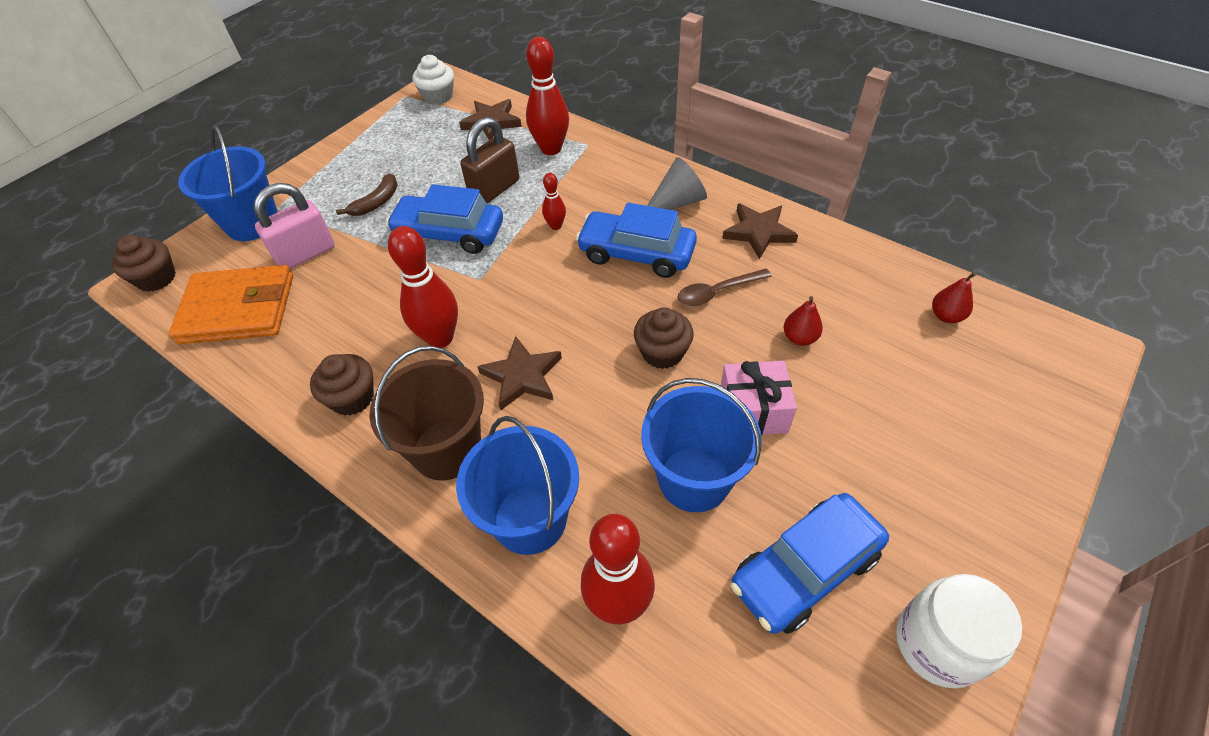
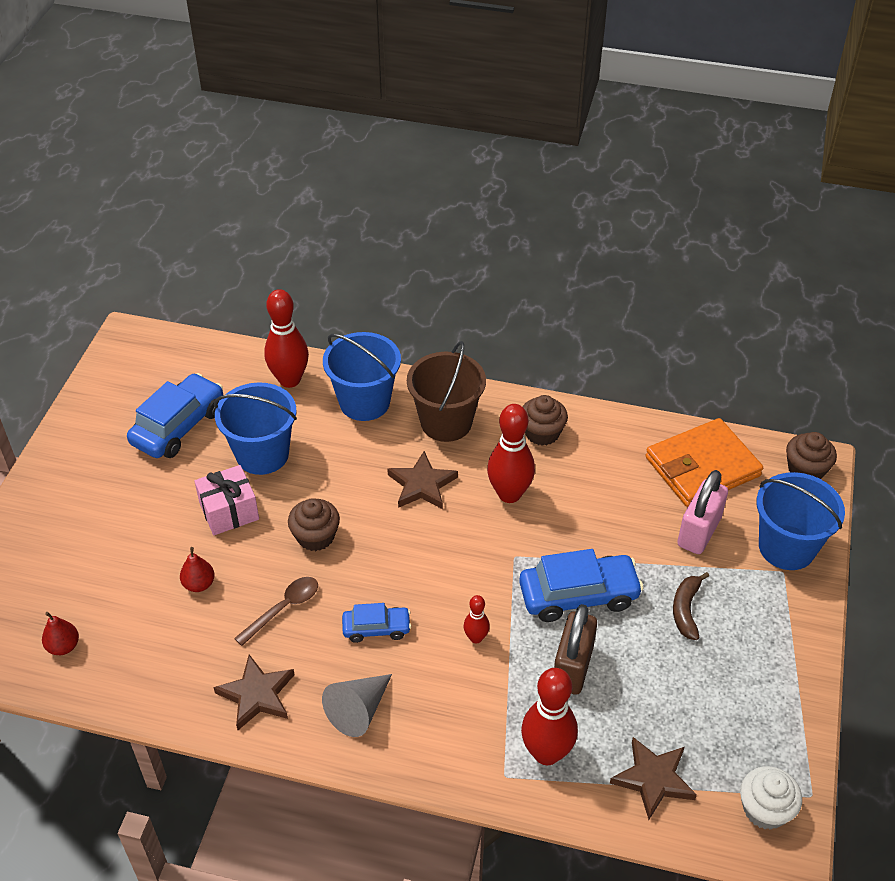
camera: 155 degrees right, 5 degrees down
(636, 254) = (376, 628): blue car -> blue car, size x0.57
(938, 643) = (96, 414): white jar -> none

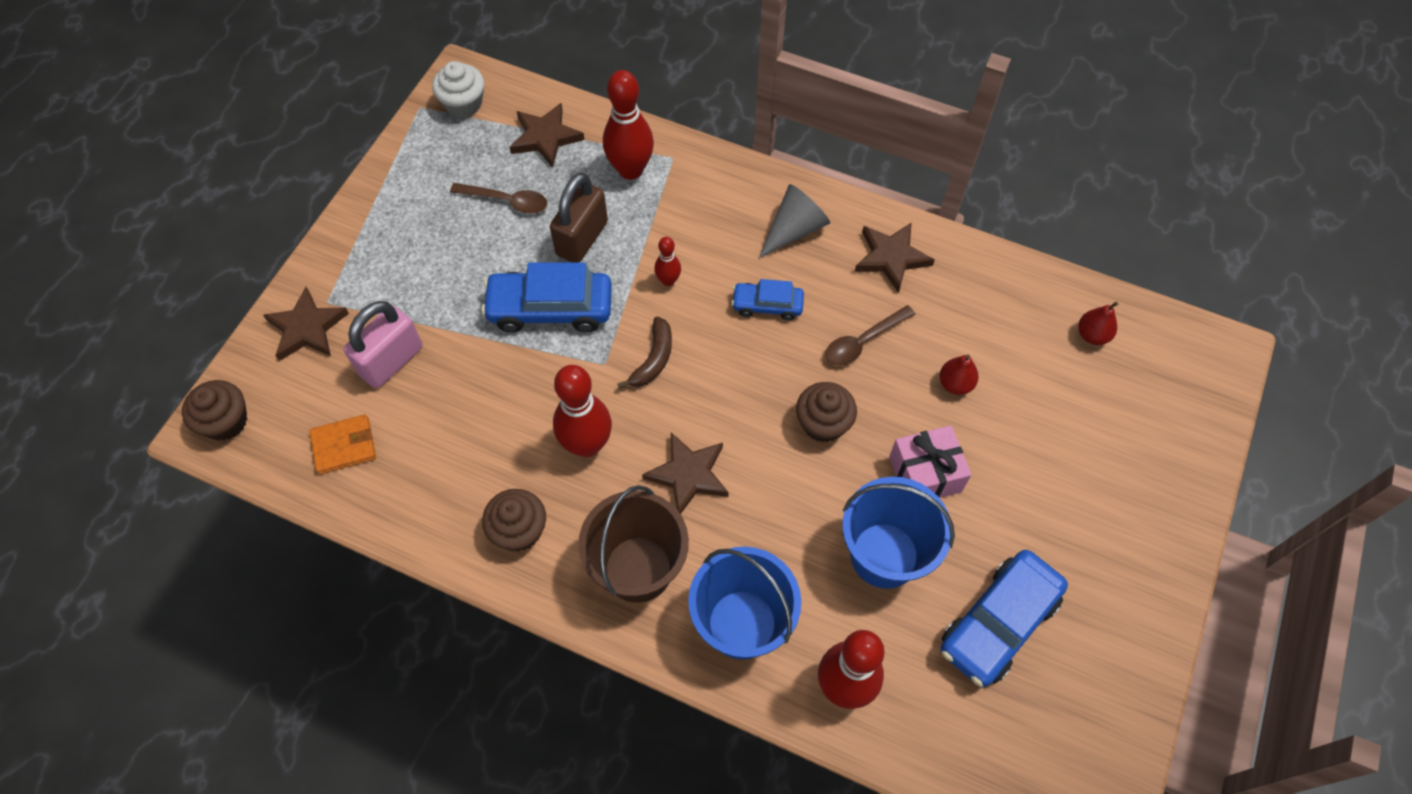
camera: 170 degrees left, 15 degrees up
(663, 695) = (507, 201): none -> brown spoon
(686, 610) = (447, 277): brown banana -> brown banana (653, 359)
(702, 466) = (344, 446): orange wallet -> orange wallet, size x0.52
(786, 547) = (307, 328): blue bucket -> brown star

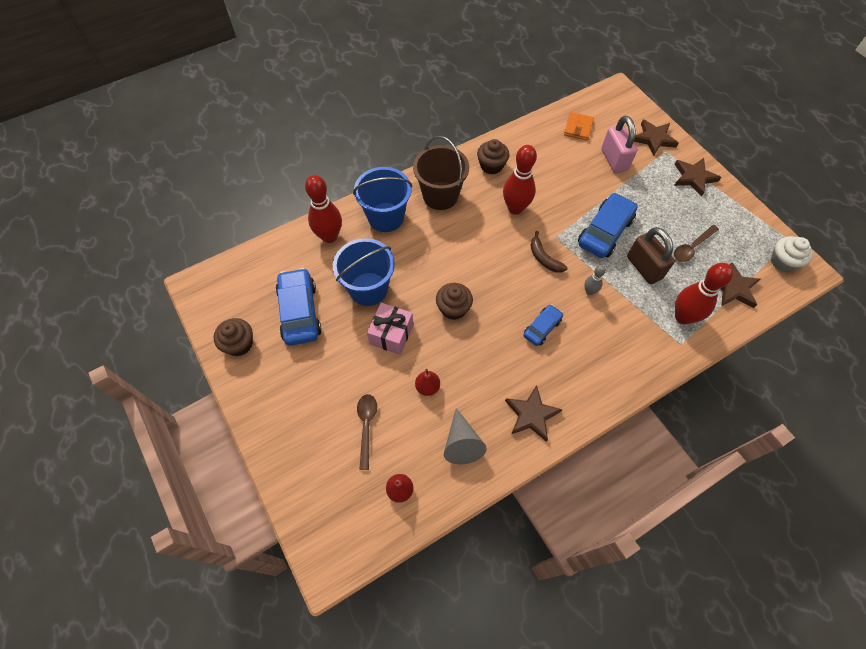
camera: 125 degrees right, 0 degrees up
(226, 421) = (618, 97): brown cupcake -> brown cupcake (239, 344)
(668, 280) = (589, 291): red bowling pin -> grey bowling pin
(688, 475) = (470, 237): brown star -> brown star (693, 177)
(794, 230) = (586, 375): grey cone -> grey cone (461, 443)
(862, 342) = (486, 359): brown spoon -> brown spoon (366, 426)

